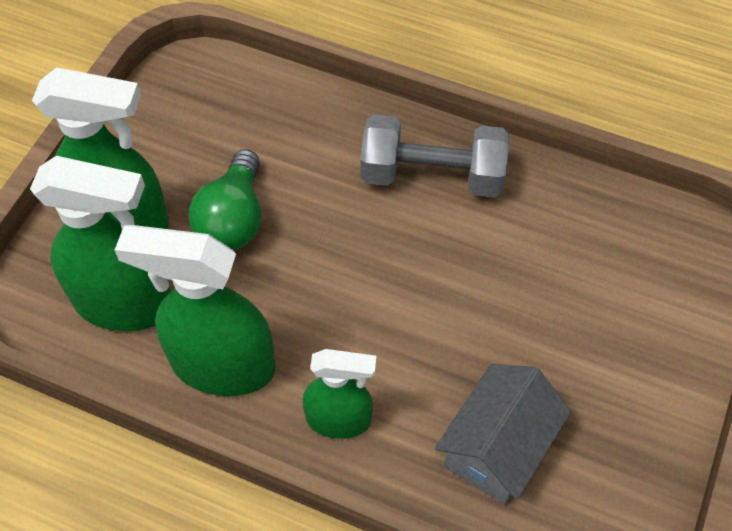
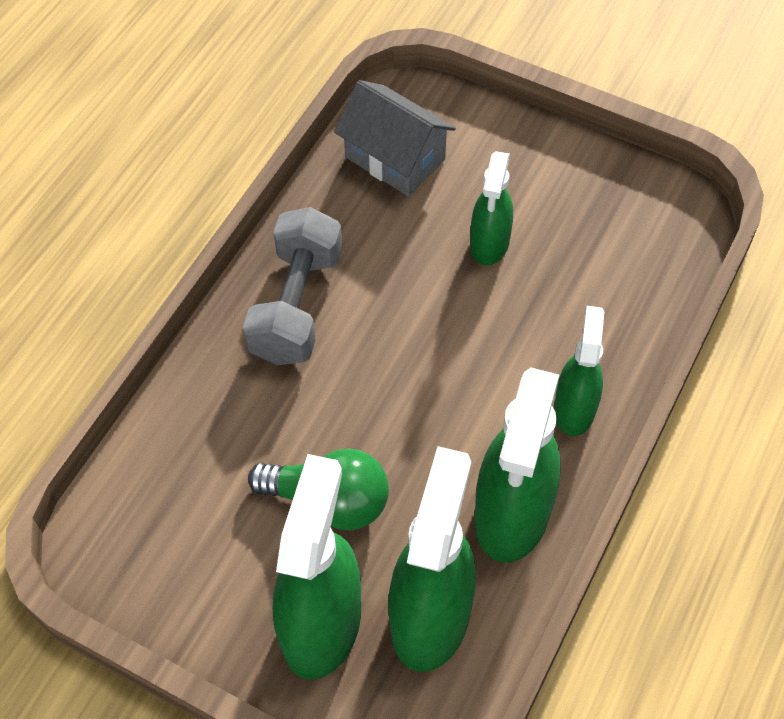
camera: 85 degrees left, 0 degrees up
(497, 447) = (602, 283): grey house -> grey house (395, 158)
(531, 334) = (489, 244): none -> green spray bottle

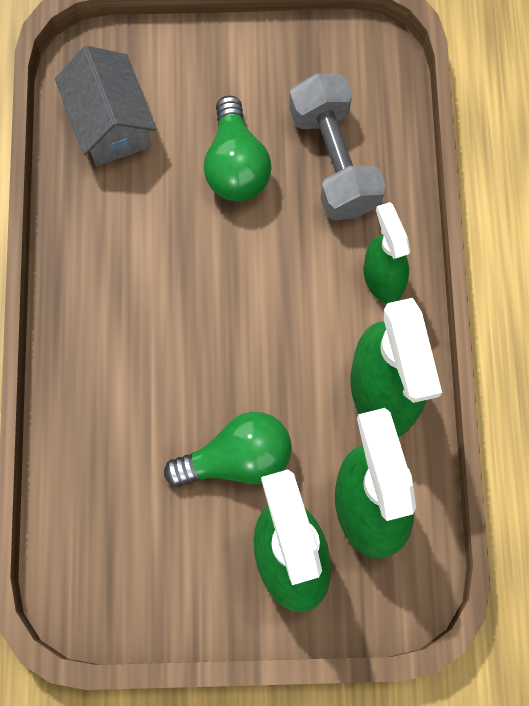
camera: 30 degrees left, 15 degrees up
(297, 305) = (110, 304): grey dumbbell -> grey dumbbell (334, 161)
(395, 158) = (111, 123): grey house -> grey house turned 60 degrees clockwise
(489, 244) = (236, 165): green spray bottle -> green light bulb

